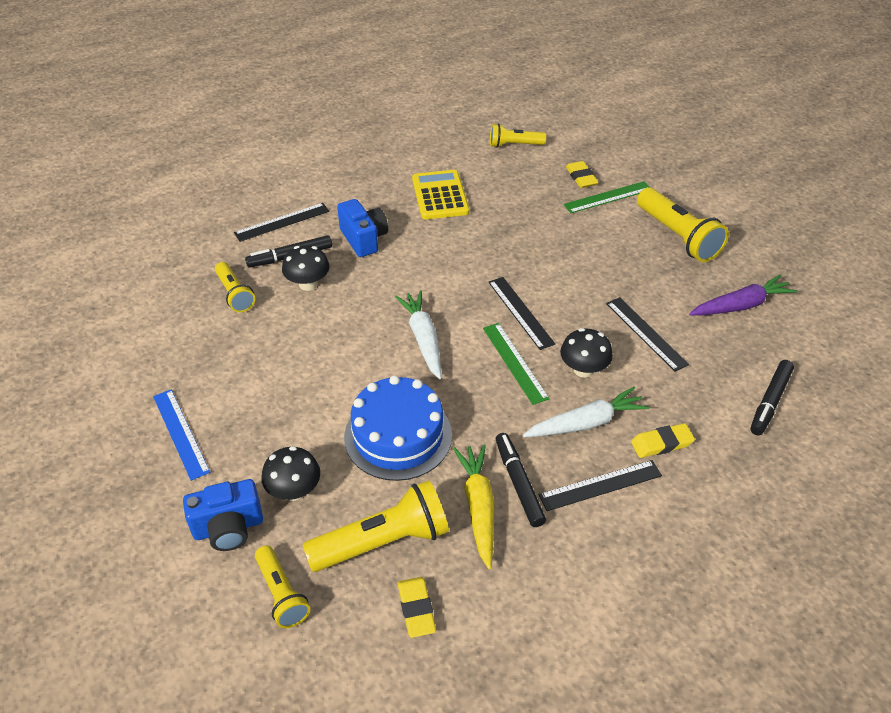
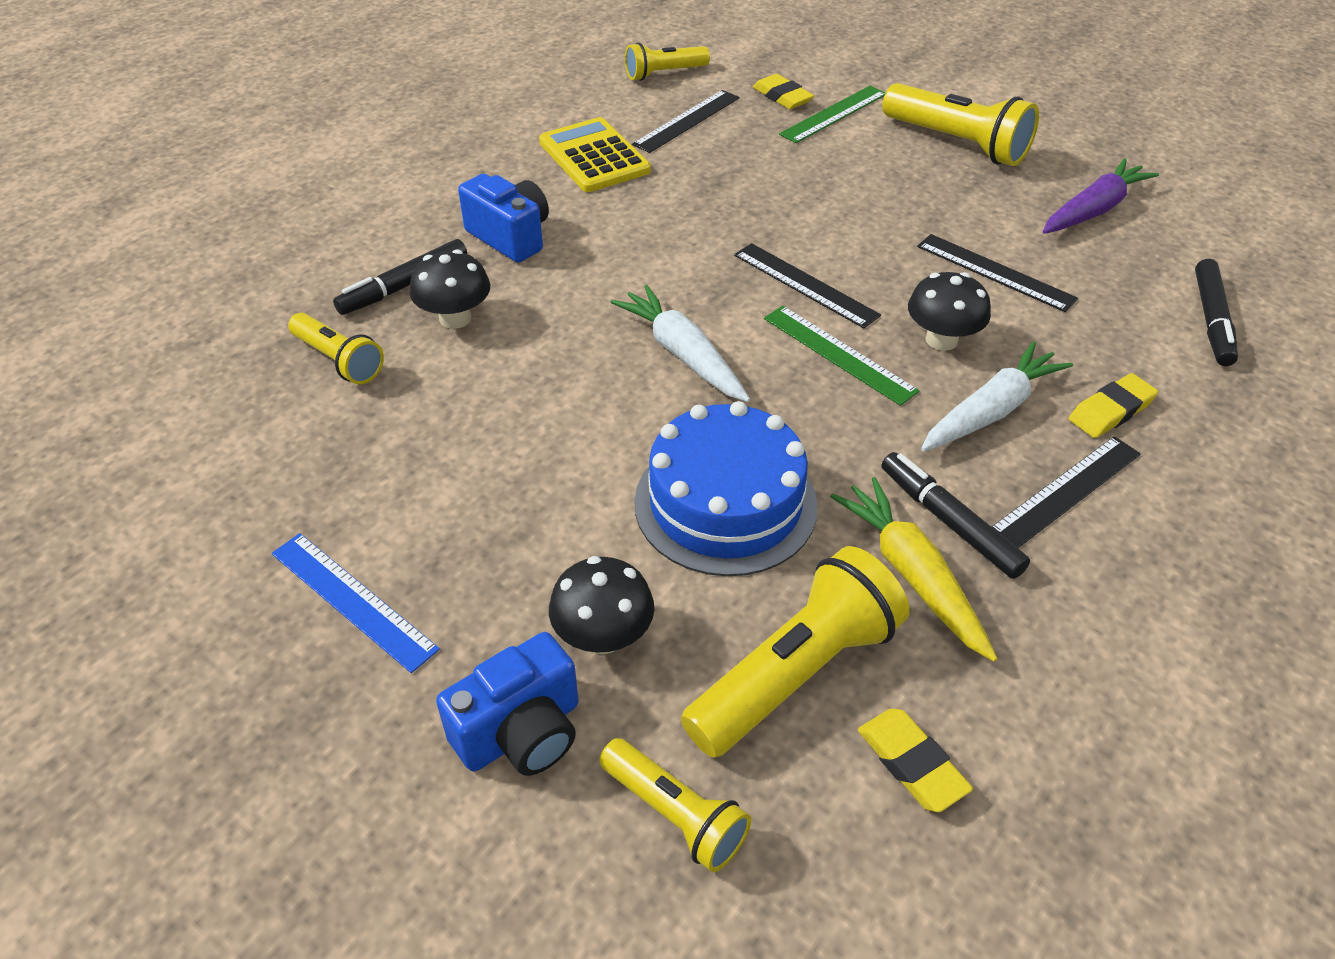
camera: 20 degrees left, 0 degrees up
(282, 222) = (364, 240): black ruler -> black ruler (687, 121)

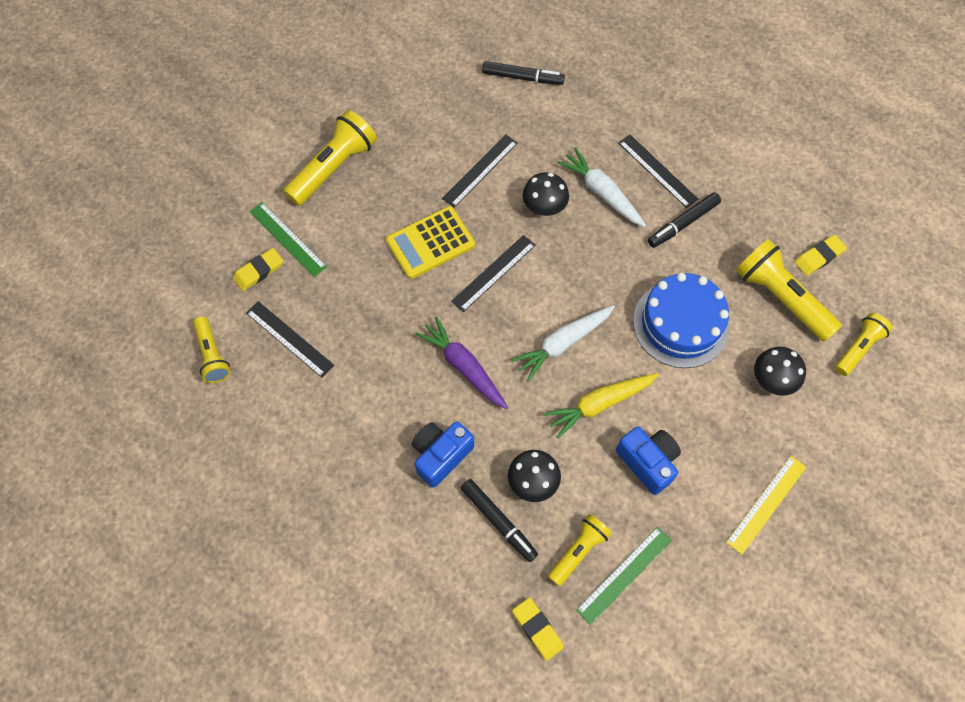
camera: 90 degrees left, 20 degrees up
(353, 600) = (766, 504): blue ruler -> yellow ruler
(521, 732) = (829, 413): blue camera -> blue camera (647, 462)
(594, 157) = (337, 404): yellow calculator -> yellow calculator (430, 243)
(839, 354) = (558, 260): green ruler -> green ruler (624, 574)
(912, 575) = (718, 244): yellow carrot -> yellow carrot (599, 404)
(1093, 210) = (416, 108): purple carrot -> purple carrot (464, 367)
(1111, 411) = (598, 139): yellow eraser -> yellow eraser (537, 629)

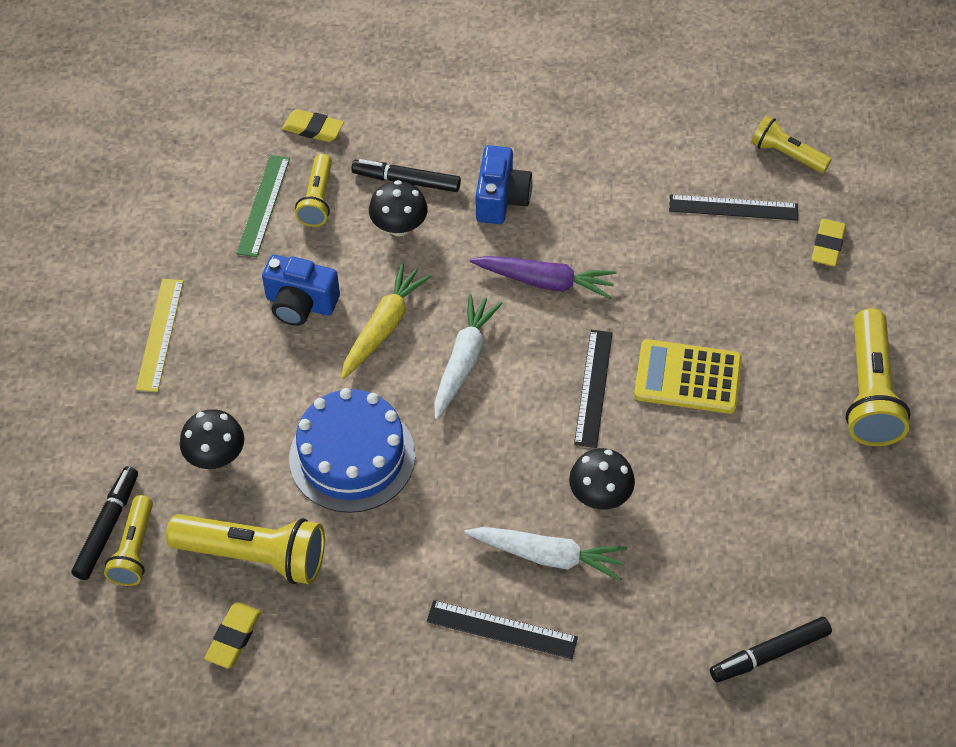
camera: 145 degrees right, 10 degrees down
(288, 239) = (834, 291): green ruler -> none
(430, 243) = (687, 377): yellow calculator -> yellow calculator turned 105 degrees counterclockwise
(480, 170) = (709, 493): black ruler -> none
(683, 223) = (424, 577): black marker -> black marker (107, 527)

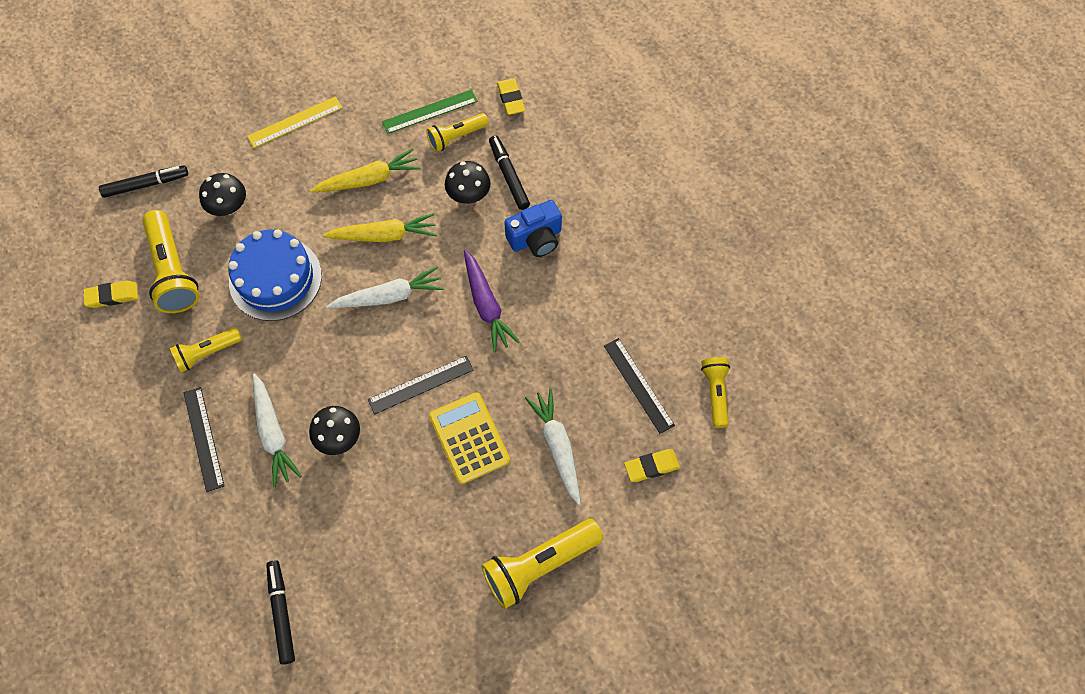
camera: 55 degrees right, 10 degrees up
(134, 550) = (139, 208): yellow flashlight -> yellow flashlight (207, 353)
(300, 304) = (369, 179): blue camera -> yellow carrot
(752, 309) = (557, 447): none -> white carrot
(769, 654) = (281, 613): black marker -> black marker turned 45 degrees clockwise

